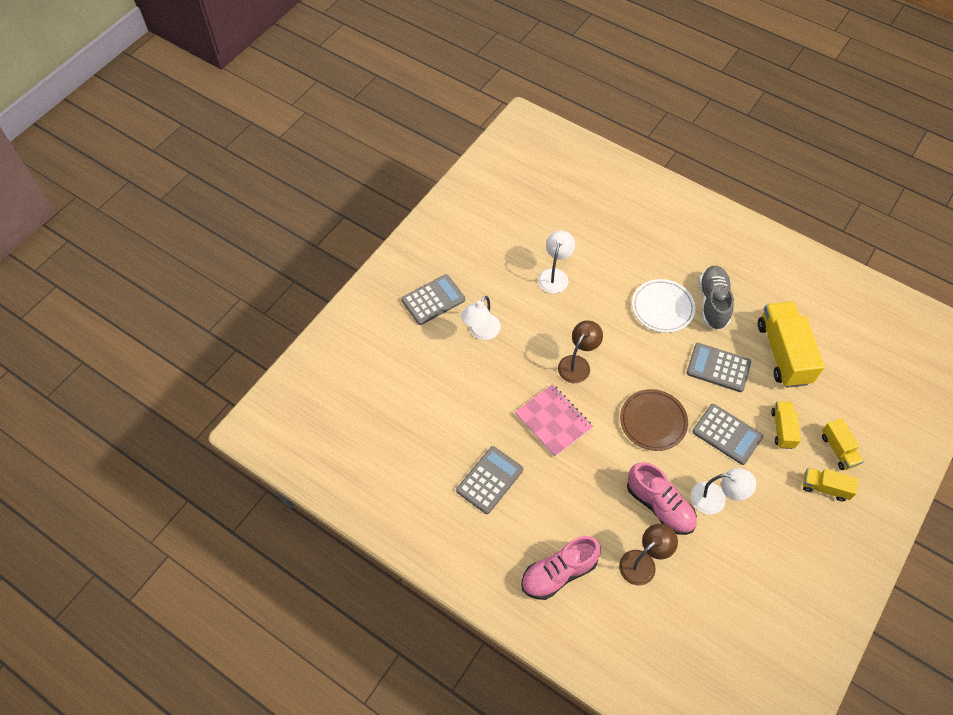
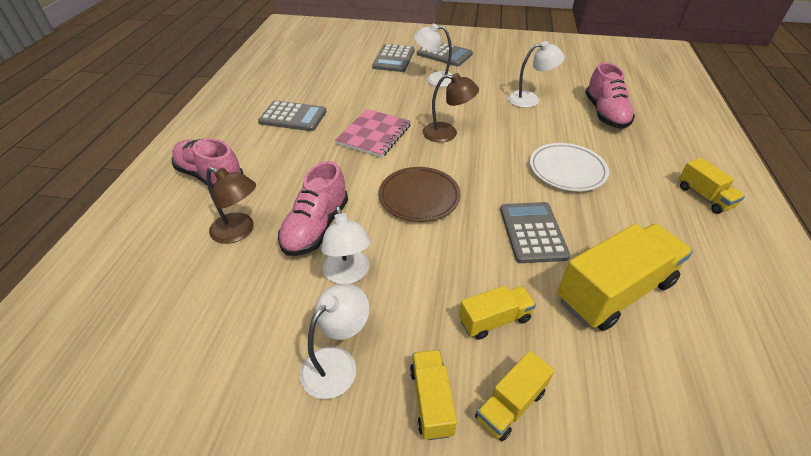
camera: 65 degrees right, 15 degrees down
(603, 237) = (605, 114): none -> pink shoe
(713, 303) = (616, 206): grey shoe -> none
(723, 247) = (704, 197): none -> yellow truck
(727, 434) = (446, 263): grey calculator -> grey calculator (394, 59)
(785, 528) = (337, 363): none -> white lamp

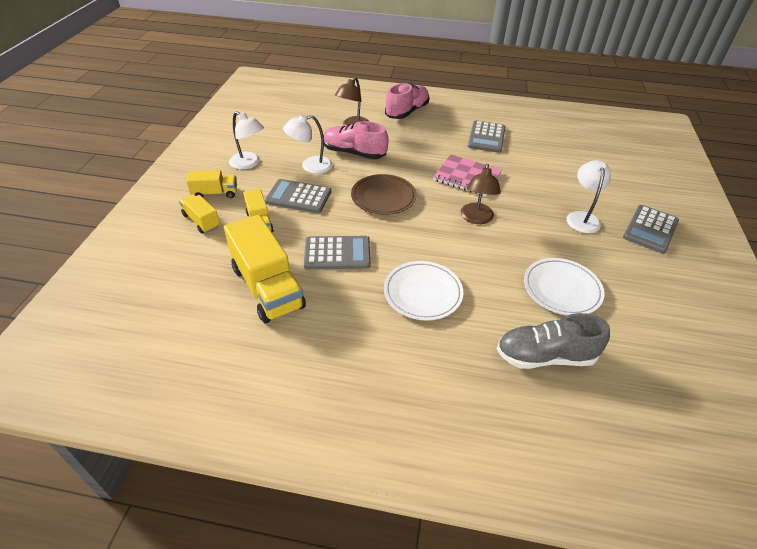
camera: 90 degrees right, 0 degrees up
(394, 59) = (618, 191): grey calculator -> grey calculator (298, 197)
(530, 99) = (561, 289): white lamp -> white plate
(605, 114) = (545, 356): pink shoe -> grey shoe
(704, 197) = (378, 401): yellow truck -> none

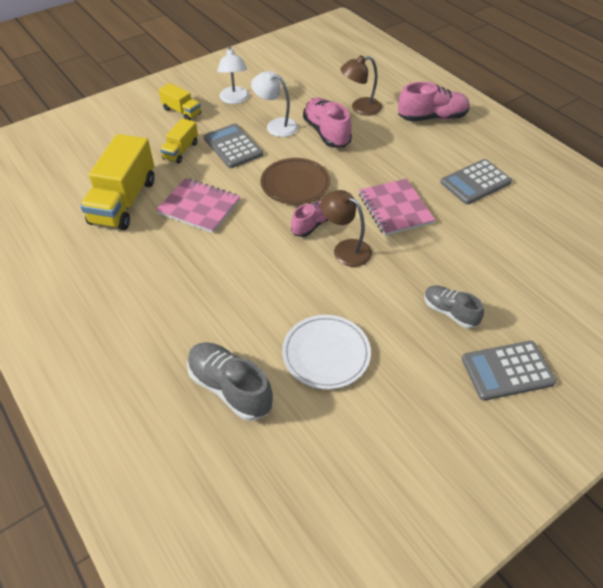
camera: 45 degrees right, 5 degrees up
(201, 221) = (147, 128): yellow truck -> none
(337, 253) = (199, 207): grey calculator -> pink notebook
(422, 293) = (214, 276): white plate -> none
(434, 216) = (312, 224): none -> pink shoe
(476, 218) = (345, 249): brown lamp -> brown lamp turned 75 degrees clockwise
(582, 217) = (450, 312): white lamp -> grey shoe

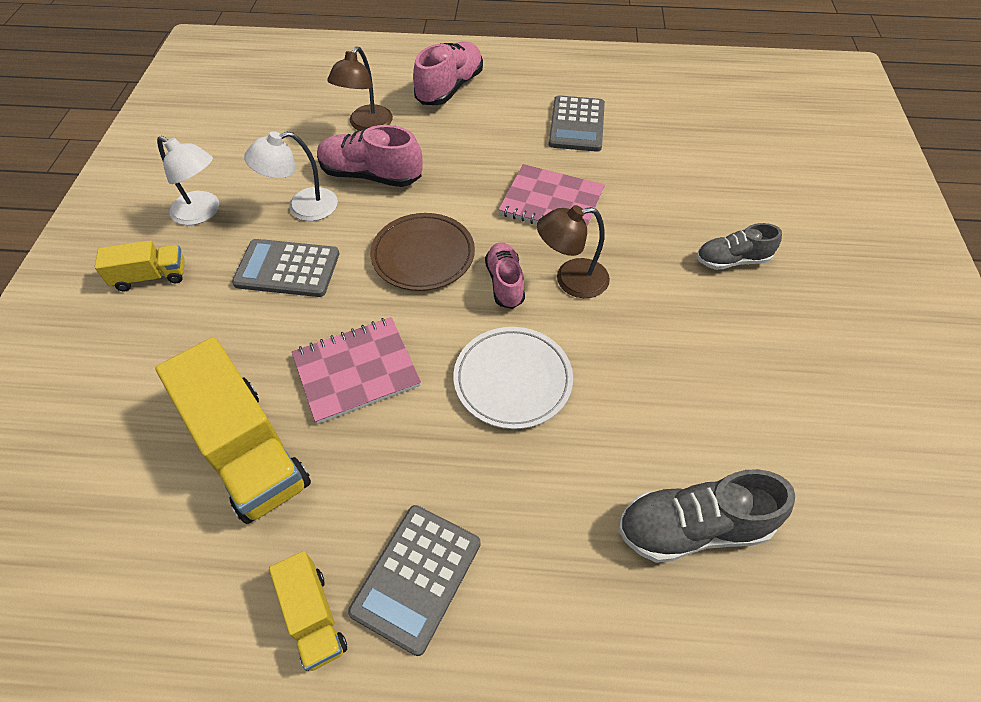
camera: 50 degrees left, 5 degrees up
(181, 151) = (227, 325): yellow truck -> yellow truck (314, 617)
(326, 354) = (710, 398): white plate -> white plate (512, 380)
(507, 371) = (836, 271): grey calculator -> grey calculator (417, 577)

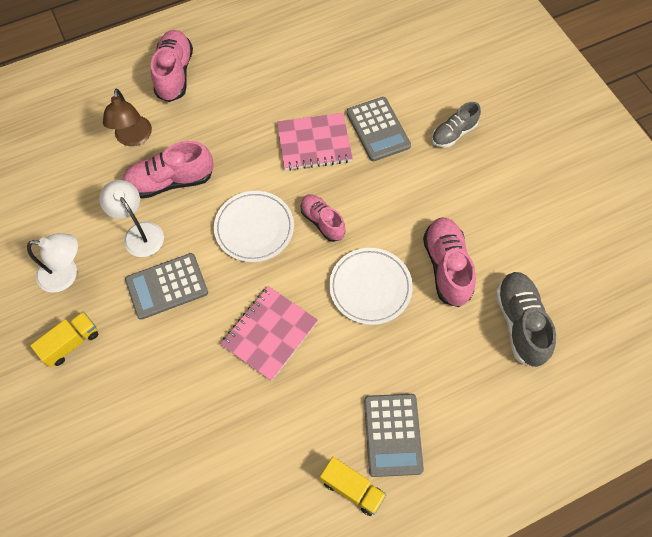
camera: 30 degrees left, 10 degrees up
(248, 450) = (240, 421): yellow truck -> none
(302, 207) = (139, 233): white lamp -> white lamp turned 105 degrees clockwise
(423, 255) = (254, 228): brown plate -> white plate
(571, 280) = (363, 198): brown lamp -> none
(577, 124) = (291, 66): grey calculator -> grey calculator (378, 129)
(629, 404) = (446, 267): none -> pink shoe
(693, 527) = (520, 323): grey shoe -> grey shoe turned 120 degrees clockwise

